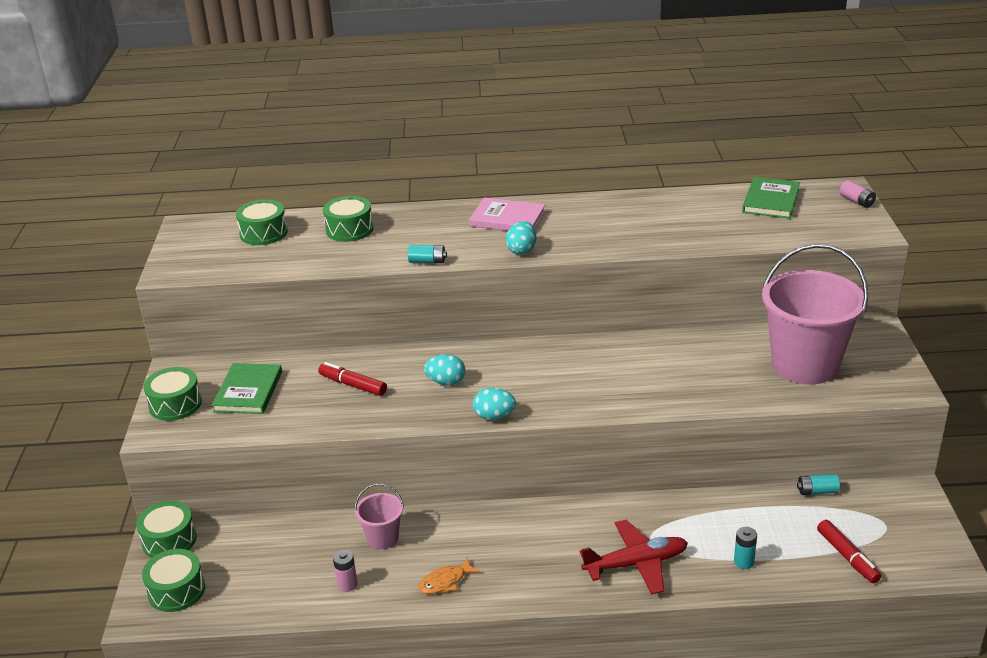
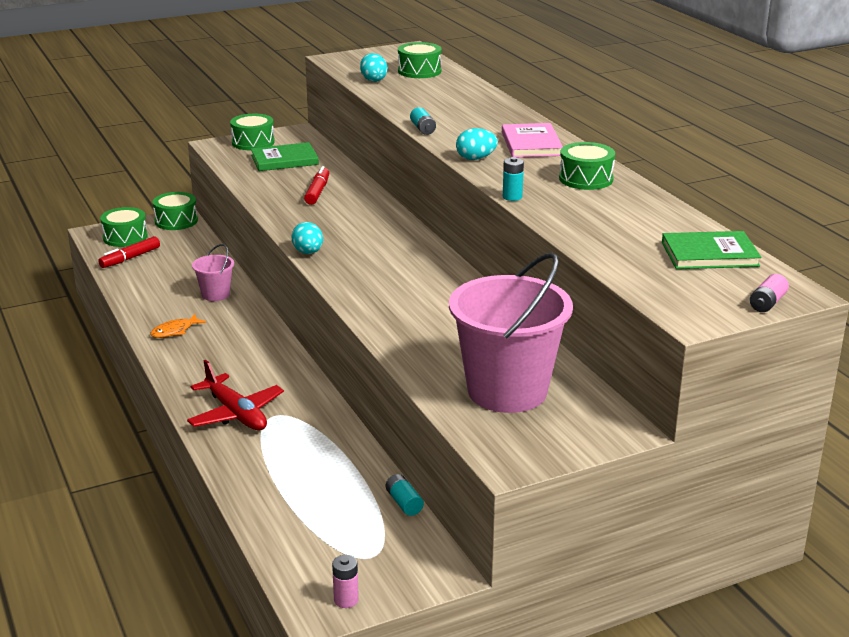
camera: 65 degrees right, 5 degrees down
(347, 584) = (155, 293): pink battery -> pink battery (346, 600)
(349, 229) = (452, 95): green drum -> green drum (586, 179)
(445, 582) = (175, 331): orange fish -> orange fish turned 75 degrees counterclockwise
(446, 382) = (346, 224): turquoise egg -> turquoise egg (373, 80)
(743, 562) = (265, 472): turquoise battery -> turquoise battery (512, 197)
(847, 557) = (303, 535): red marker -> red marker (130, 258)

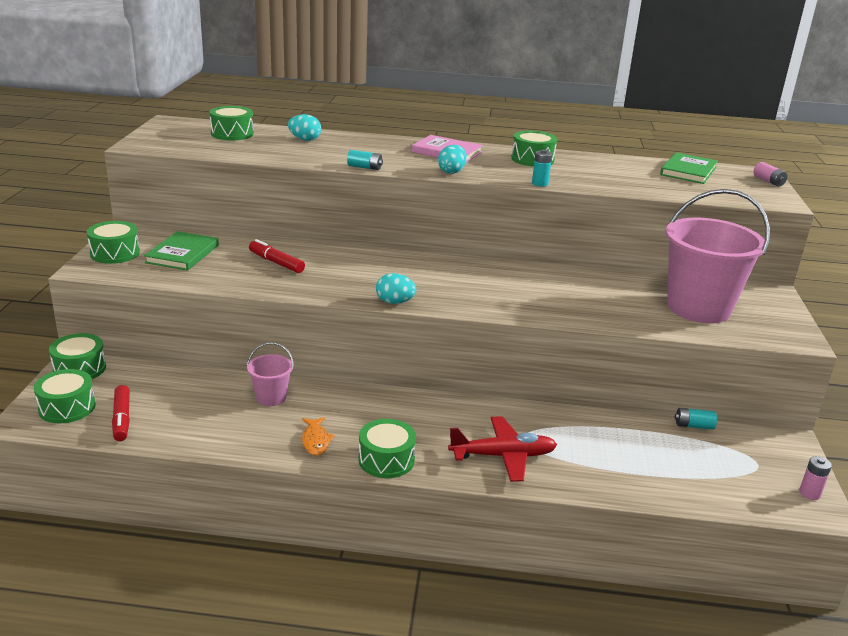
camera: 60 degrees left, 0 degrees up
(178, 366) = (386, 460): none -> green drum
(373, 80) = (221, 149): turquoise egg -> turquoise egg (305, 139)

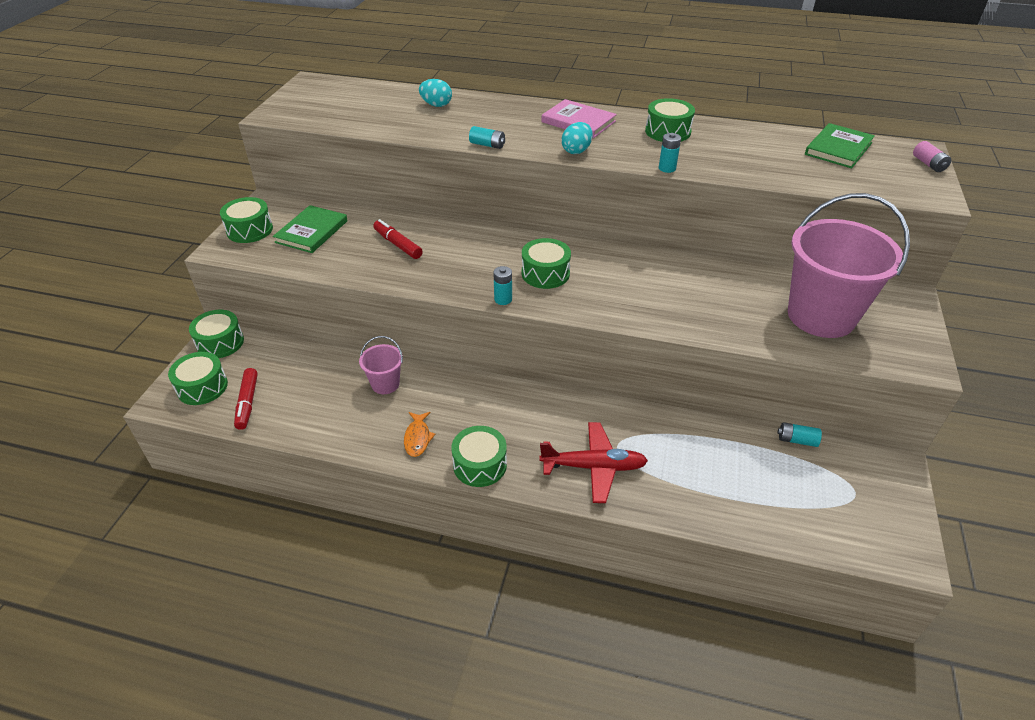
camera: 10 degrees right, 15 degrees up
(232, 134) = (366, 97): green drum -> green drum (545, 273)
(395, 302) = (503, 299): turquoise egg -> turquoise battery
(809, 493) = (903, 534): pink battery -> none

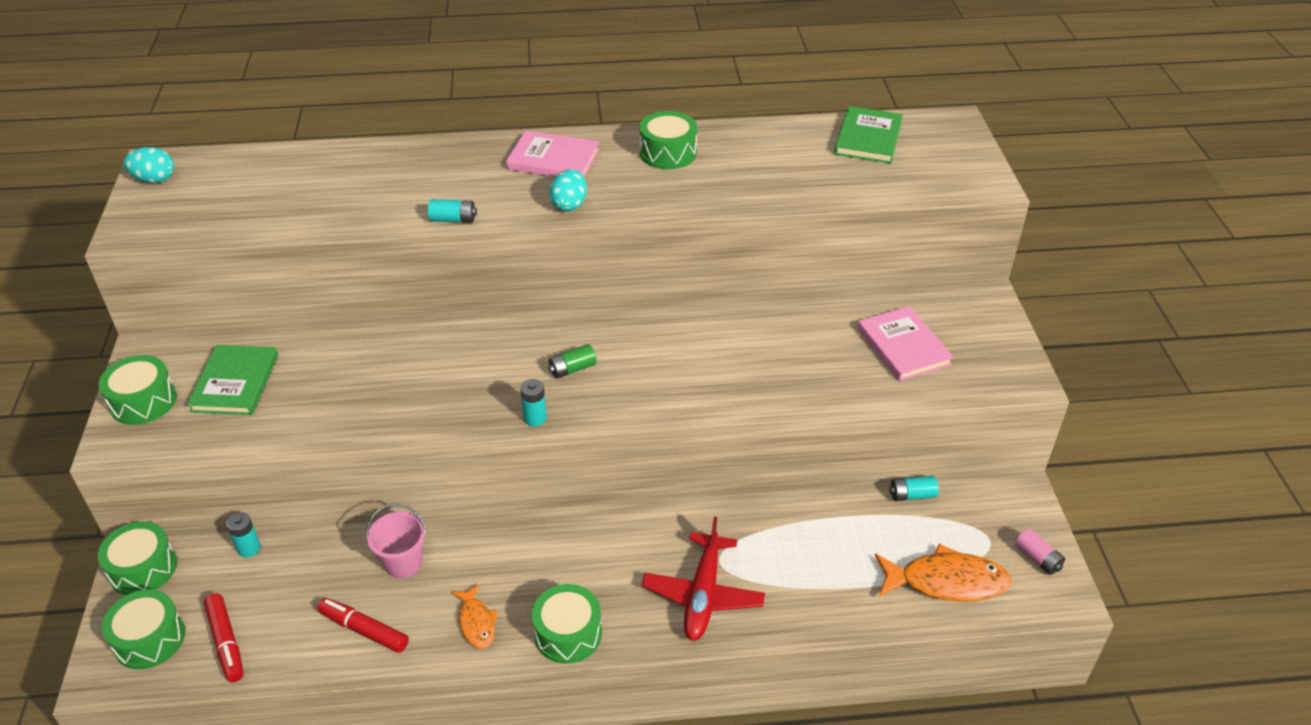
camera: 20 degrees left, 0 degrees up
(398, 245) = (364, 374): red marker -> red marker (364, 630)
(436, 105) = (356, 169): turquoise egg -> turquoise egg (155, 180)
(545, 273) = (572, 369): green drum -> green battery
(594, 467) = (703, 595): red plane -> red plane turned 120 degrees clockwise
(667, 168) = (687, 208): turquoise battery -> turquoise battery (249, 548)
(804, 515) = (946, 581): none -> orange fish
(821, 316) = (903, 346): pink bucket -> pink book
(928, 164) = (968, 140): pink battery -> pink battery (1037, 558)

